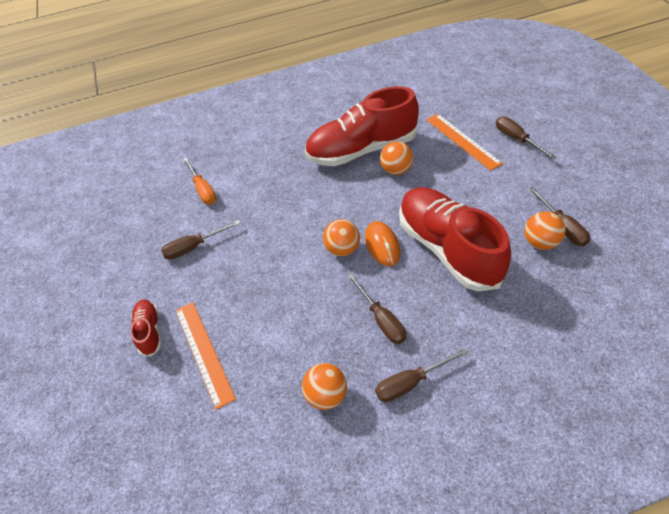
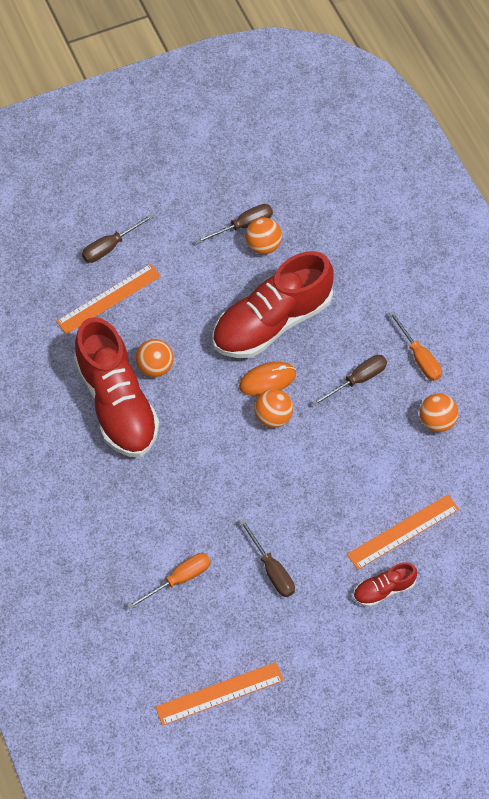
camera: 100 degrees left, 10 degrees up
(104, 214) = (219, 693): none -> orange ruler
(410, 382) = (419, 357): brown screwdriver -> orange screwdriver

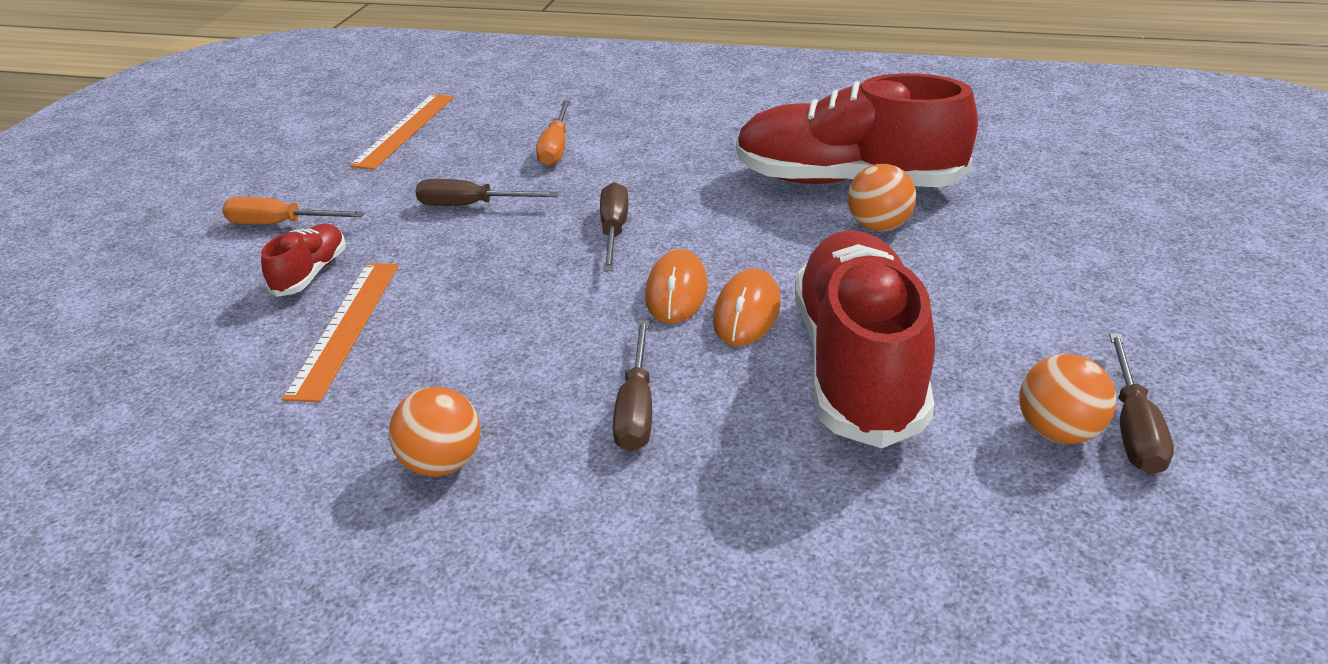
camera: 130 degrees right, 25 degrees down
(109, 299) = (1048, 229): orange ruler -> none
(110, 246) = (1167, 263): brown screwdriver -> brown screwdriver (614, 231)
(273, 417) = (676, 292): orange ball -> orange mouse
(419, 357) = (588, 517): orange screwdriver -> orange screwdriver (280, 224)

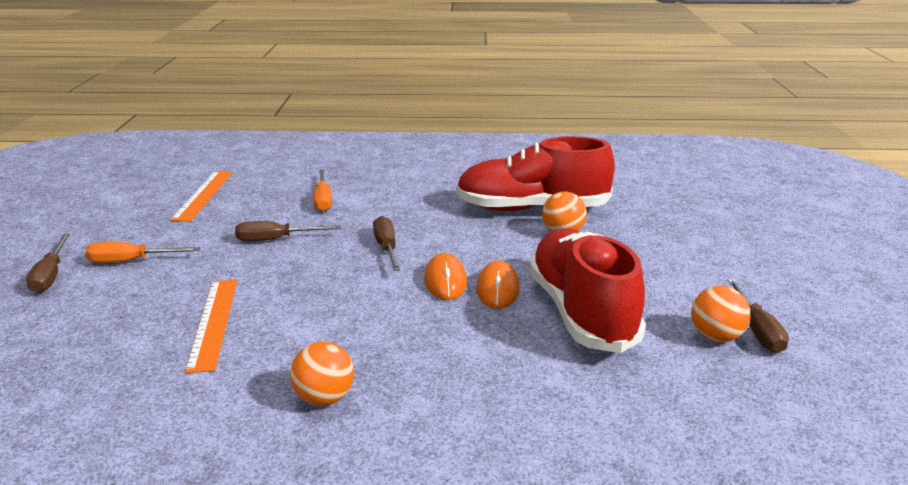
camera: 15 degrees left, 10 degrees down
(311, 273) = (170, 291): red shoe -> none
(636, 408) = (447, 351): brown screwdriver -> brown screwdriver (50, 276)

